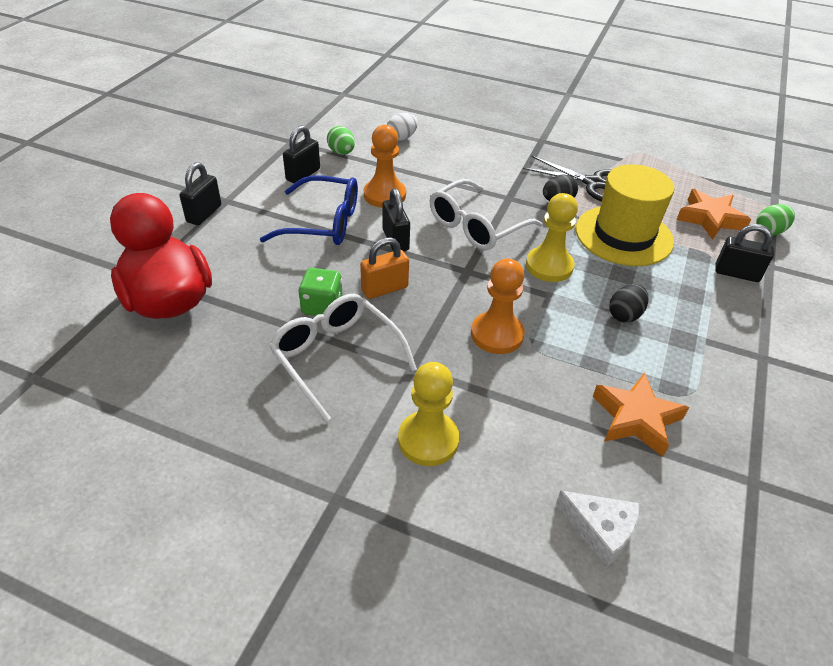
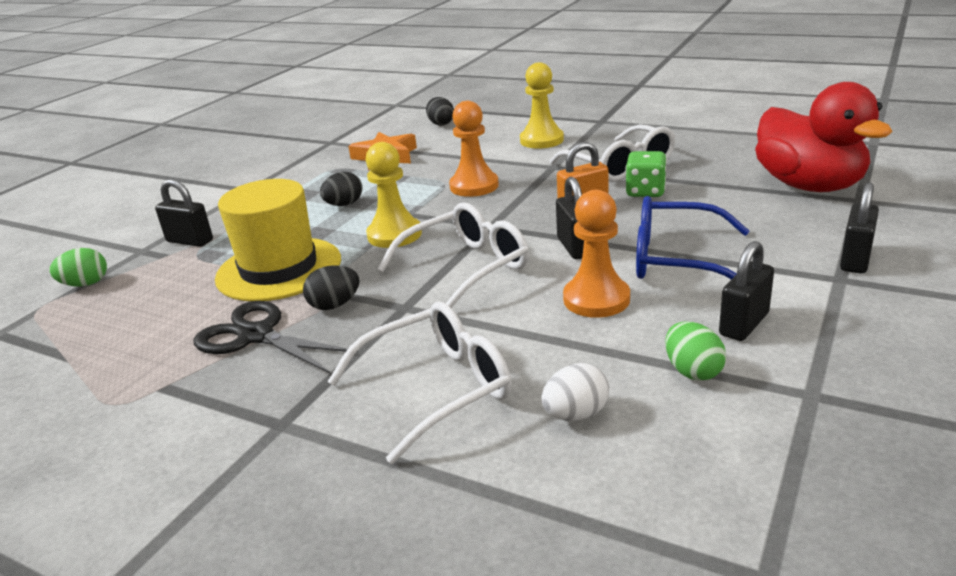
camera: 170 degrees left, 15 degrees down
(471, 151) = (437, 388): none -> white glasses
(600, 530) = (441, 124): white cheese -> black egg
(710, 219) = (142, 294): orange star -> none

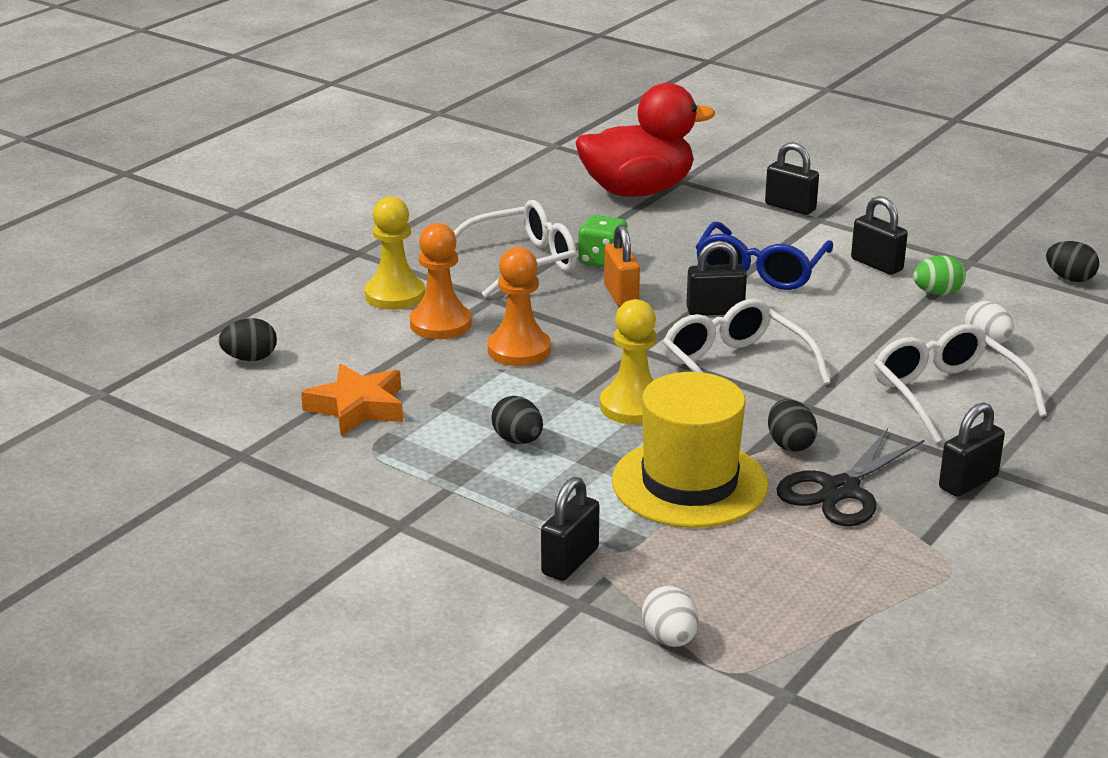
camera: 85 degrees left, 0 degrees up
(86, 284) = (670, 639): green egg -> white egg
(256, 409) = (968, 482): none -> black padlock
(596, 299) = (820, 314): orange pawn -> orange pawn (440, 324)
(828, 496) = (1069, 278): none -> black egg

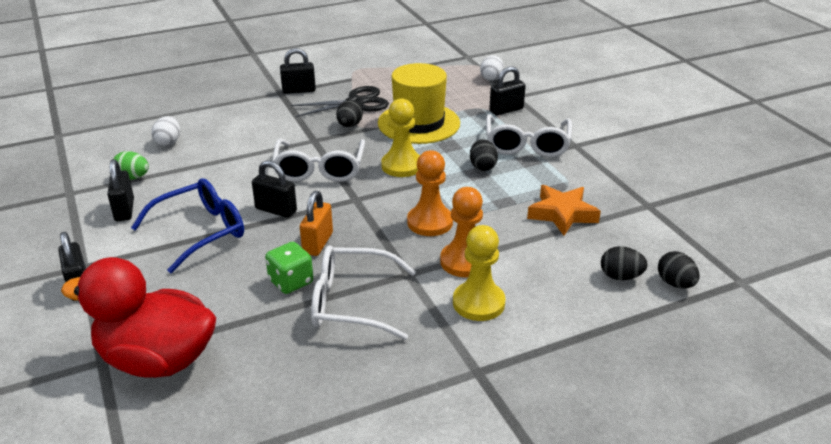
camera: 150 degrees left, 5 degrees up
(946, 394) = (239, 124): white glasses -> white glasses (527, 145)
(1069, 278) = (46, 162): black egg -> black egg (675, 283)

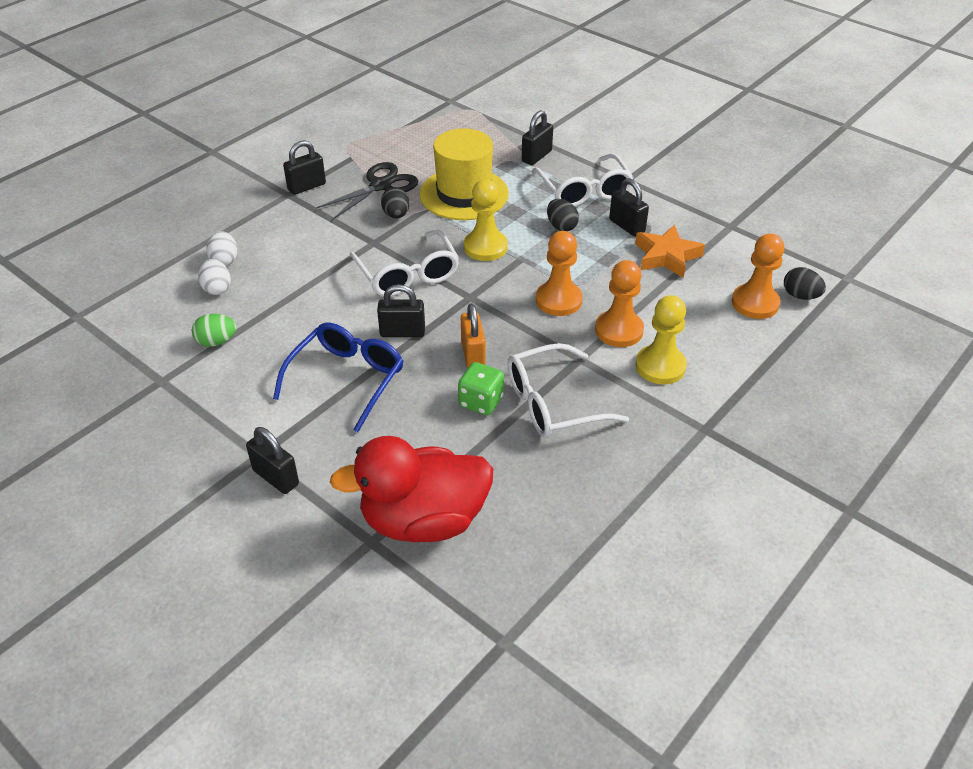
camera: 25 degrees left, 10 degrees up
(124, 210) = (243, 381): black padlock -> black padlock (626, 226)
(491, 78) = (494, 122): white egg -> white egg (224, 260)
(620, 276) = (755, 303): black egg -> orange pawn

